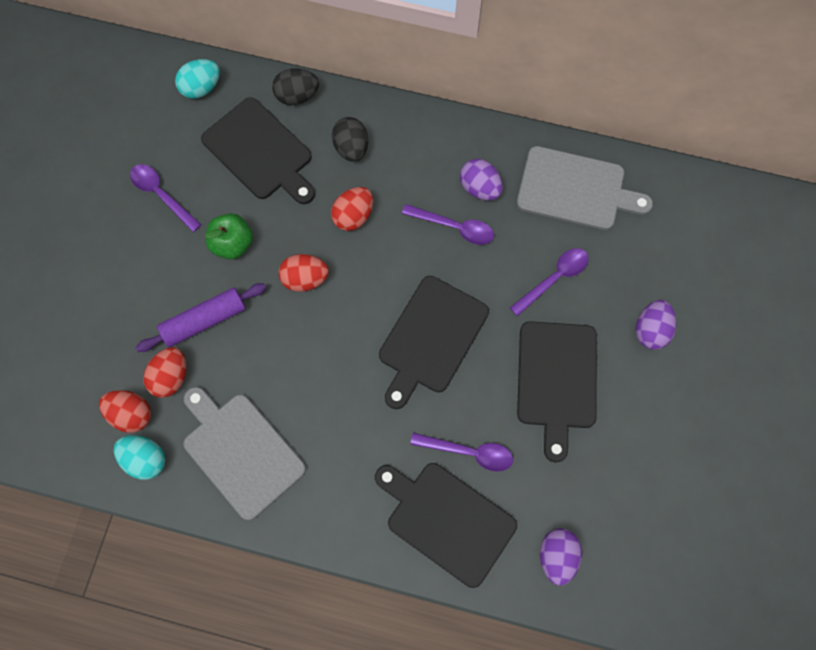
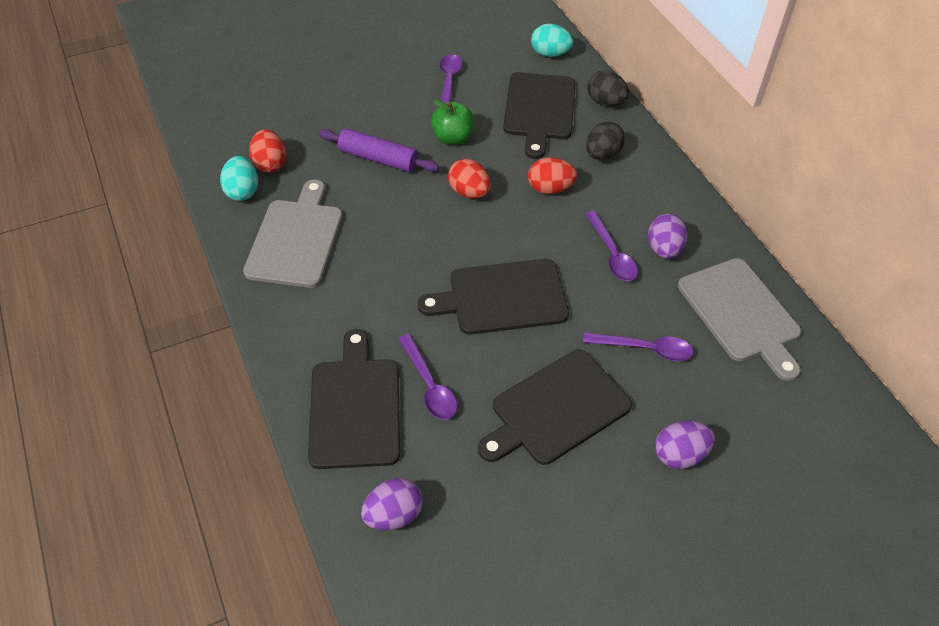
camera: 50 degrees right, 20 degrees down
(170, 377) = (318, 167): red egg -> none

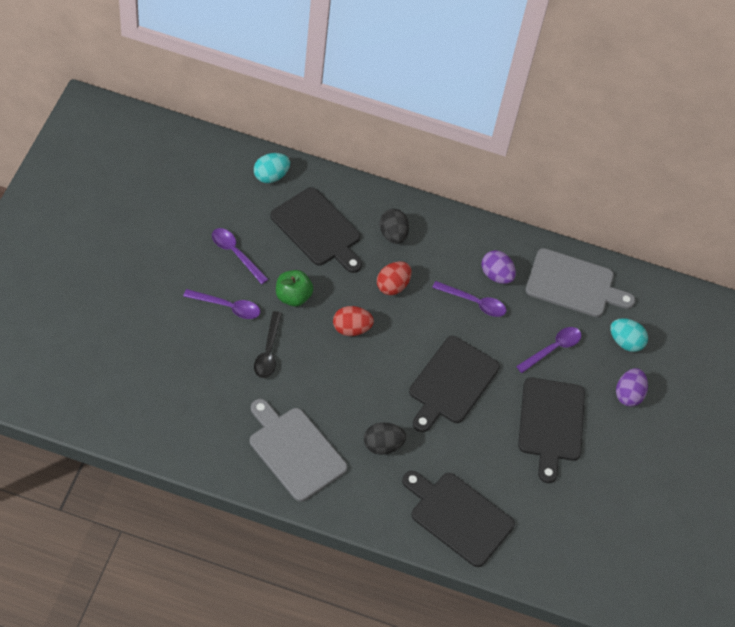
camera: 55 degrees left, 5 degrees up
(242, 191) = (217, 449): turquoise egg -> turquoise egg (625, 342)
(270, 164) = (206, 415): red egg -> none
(378, 158) = (268, 351): purple rolling pin -> black spoon
(393, 515) = (544, 551): purple egg -> none
(429, 385) = (478, 469): purple spoon -> purple spoon (227, 307)
(605, 102) = (349, 190): black egg -> black egg (382, 445)

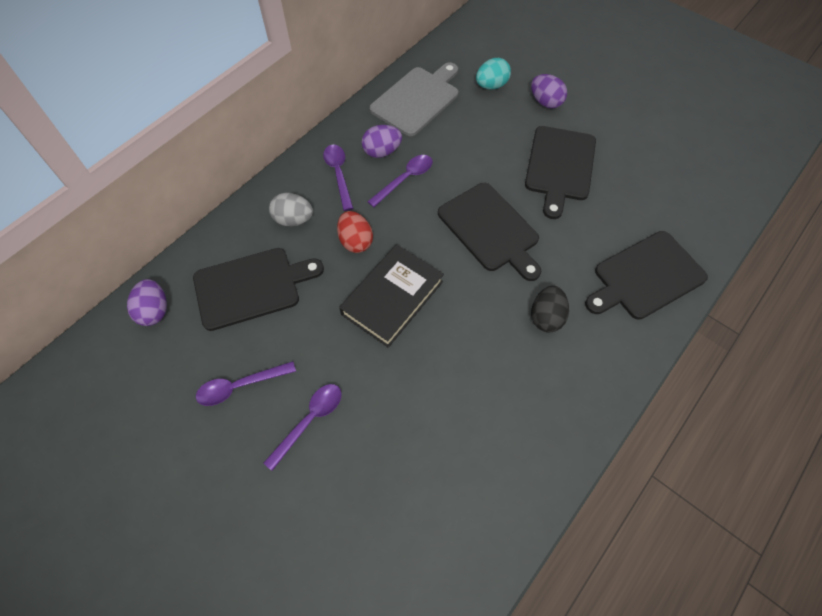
camera: 60 degrees left, 5 degrees up
(268, 351) = (389, 394): black spoon -> none
(271, 176) = (154, 311): turquoise egg -> purple egg
(293, 297) = (327, 343): green apple -> none
(295, 451) = (530, 410): grey cutting board -> none
(351, 329) = (392, 298): red egg -> black book
(393, 234) = (293, 219): black egg -> grey egg
(551, 423) = (559, 167): black cutting board -> black cutting board turned 75 degrees clockwise
(553, 349) = (480, 138): purple spoon -> purple spoon (338, 174)

